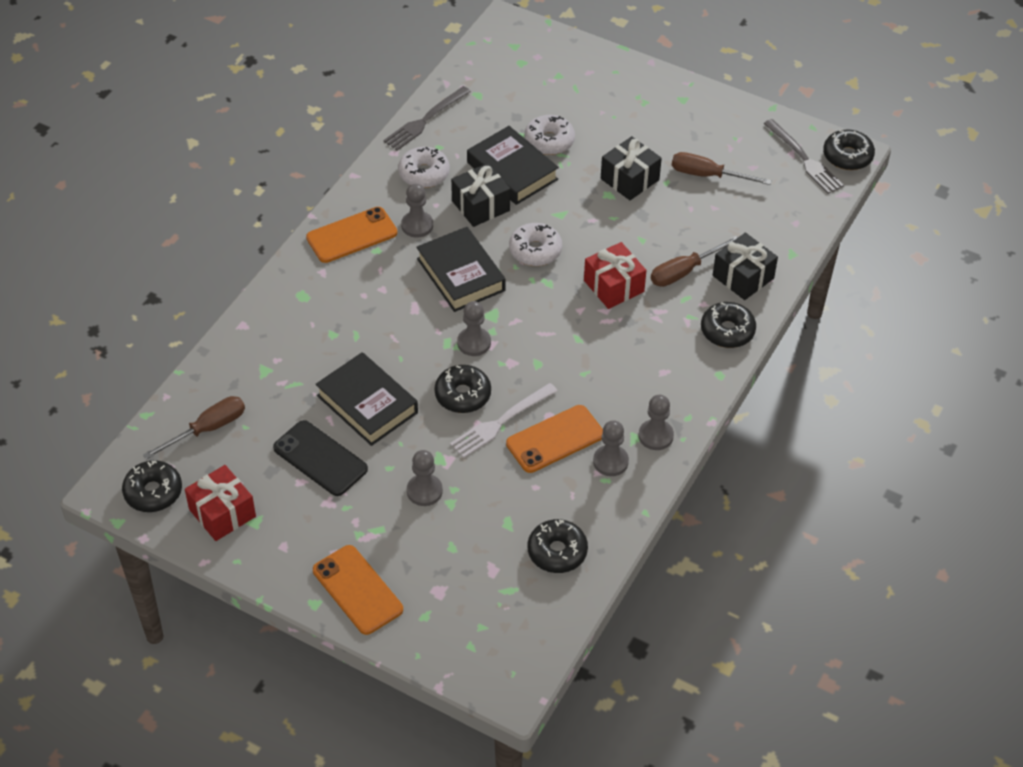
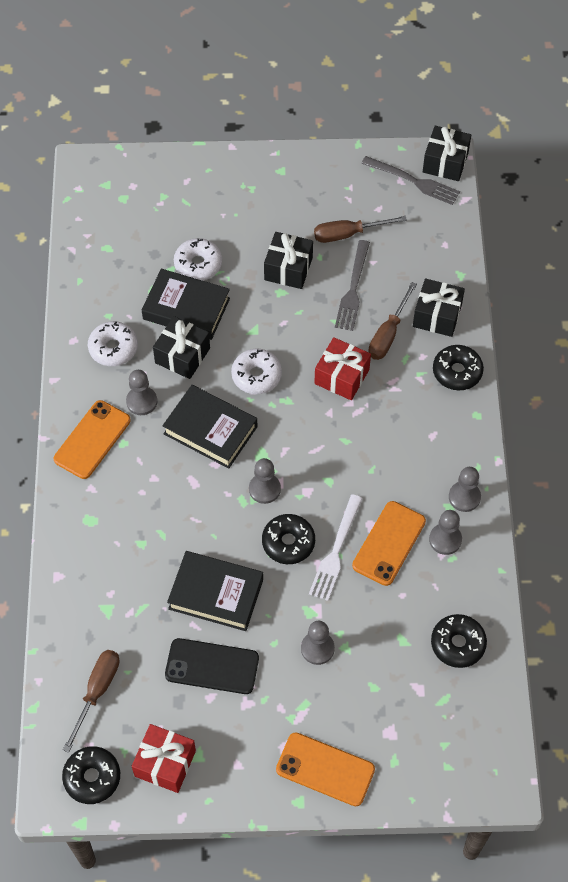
camera: 30 degrees left, 10 degrees up
(424, 121) = (78, 296): grey fork -> grey fork (353, 290)
(847, 156) = (445, 162): black donut -> black gift

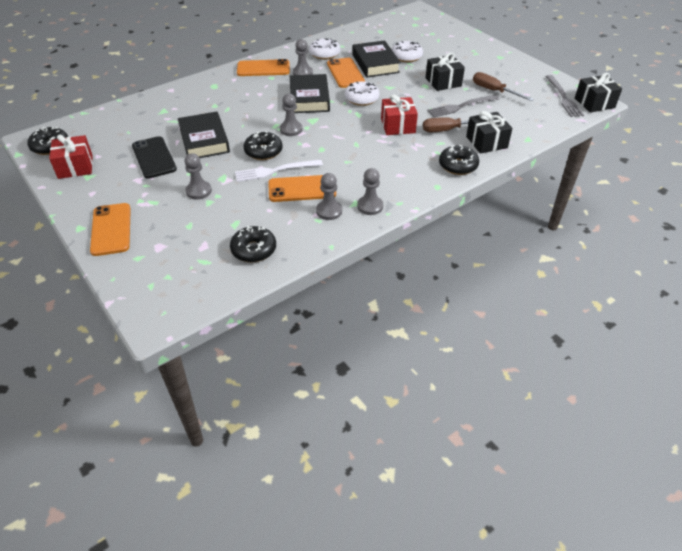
camera: 55 degrees right, 15 degrees down
(97, 692) = (107, 127): brown screwdriver -> none
(182, 355) = (345, 73): black gift -> orange phone

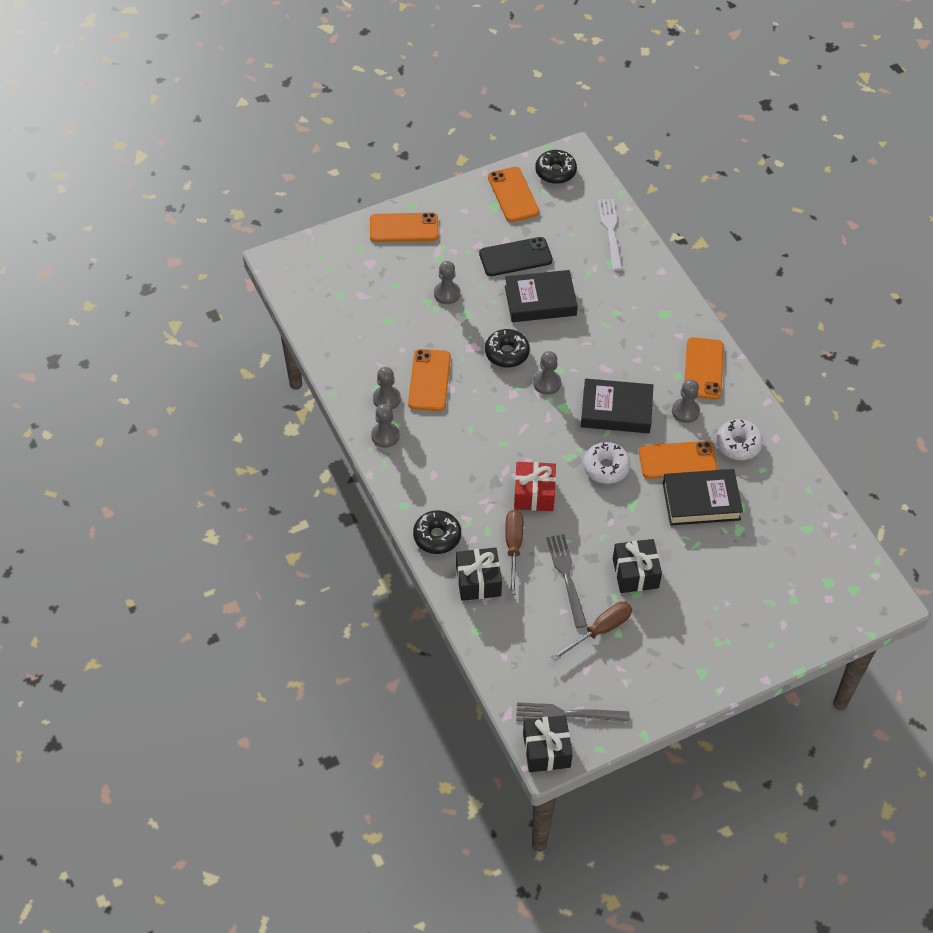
camera: 100 degrees right, 10 degrees up
(75, 167) = (513, 195): red gift -> orange phone
(254, 250) = (345, 332): black donut -> none
(274, 171) = (467, 359): white fork -> white fork (610, 231)
(406, 56) = (717, 545): white donut -> none

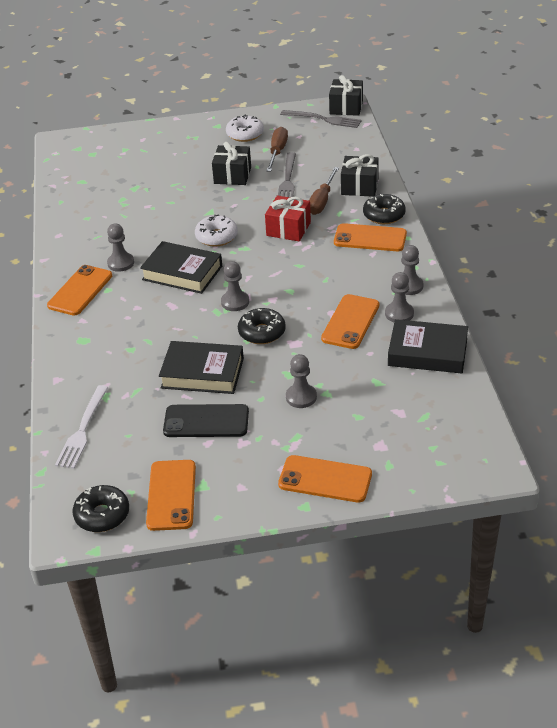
camera: 160 degrees left, 15 degrees down
(600, 630) = (277, 152): brown screwdriver -> brown screwdriver turned 120 degrees clockwise
(677, 460) = (152, 233): orange phone -> orange phone (370, 238)
(701, 501) = (152, 206): black book -> black book (427, 352)
(738, 444) = (93, 235): white donut -> white donut (245, 134)

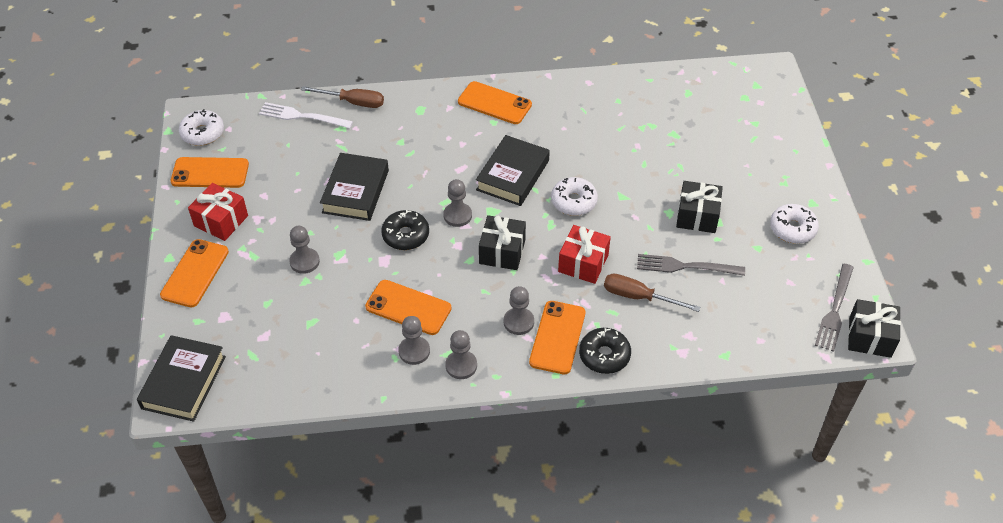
camera: 90 degrees right, 10 degrees up
(102, 515) = (202, 133): black donut -> white donut
(121, 263) = (535, 129): grey pawn -> grey pawn (518, 322)
(206, 421) = (290, 194): black phone -> none
(247, 471) = (221, 221): none -> red gift
(277, 152) = (751, 259): brown screwdriver -> brown screwdriver (353, 102)
(359, 186) = (669, 336): black gift -> black gift (502, 252)
(427, 352) = (346, 369): black book -> black book (184, 382)

